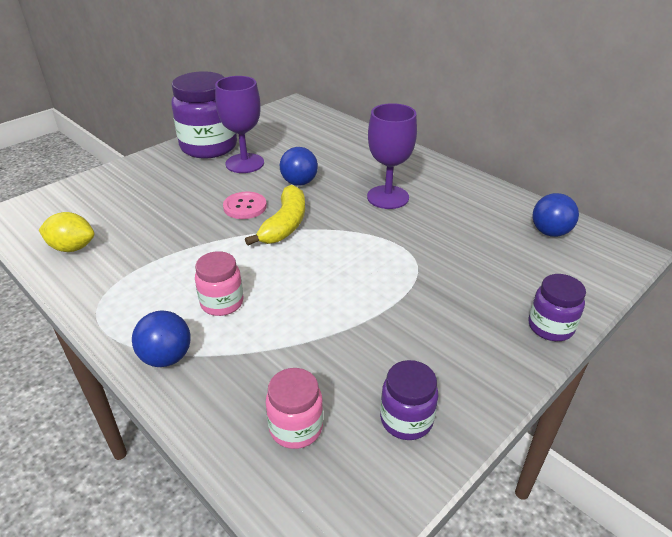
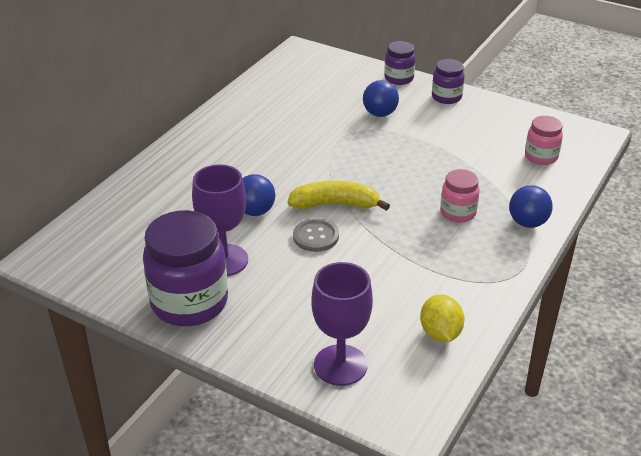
camera: 105 degrees left, 0 degrees up
(245, 207) = (315, 236): pink button -> grey button
(388, 197) = (264, 154): purple goblet -> purple goblet (340, 365)
(406, 419) = (507, 121): purple jar -> purple jar (446, 97)
(550, 232) = (288, 77): blue ball -> blue ball (380, 114)

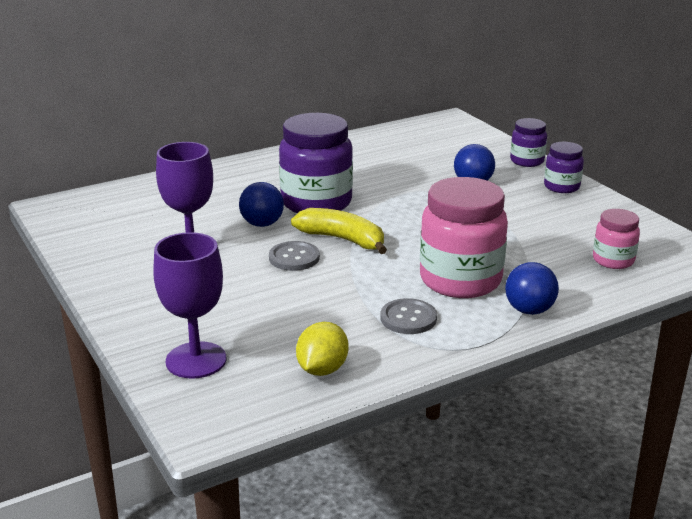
camera: 30 degrees right, 10 degrees down
(189, 303) = (125, 271): purple jar -> purple jar (316, 203)
(455, 262) = (408, 318): none -> grey button
(458, 213) = (460, 280): pink jar -> pink jar, size x1.91

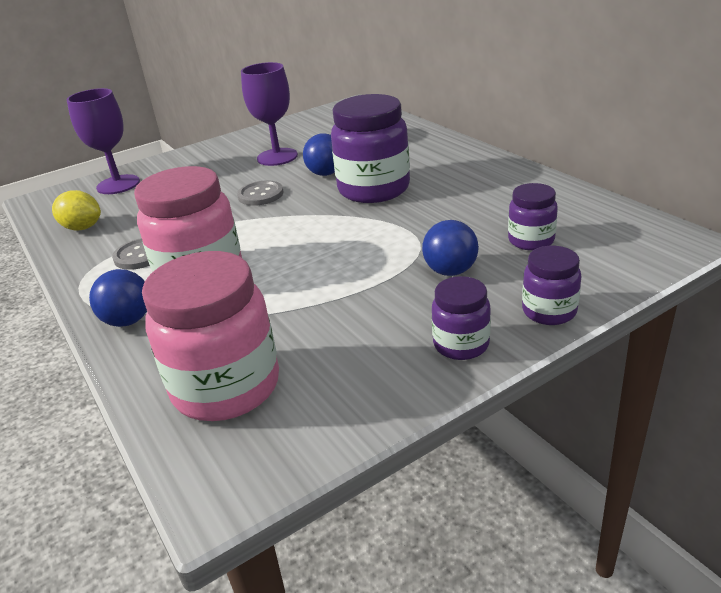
camera: 90 degrees right, 5 degrees up
(343, 239) = (294, 210): yellow banana -> none
(436, 156) = (531, 240): none -> purple jar
(613, 260) = (226, 387): pink jar -> pink jar, size x1.91

